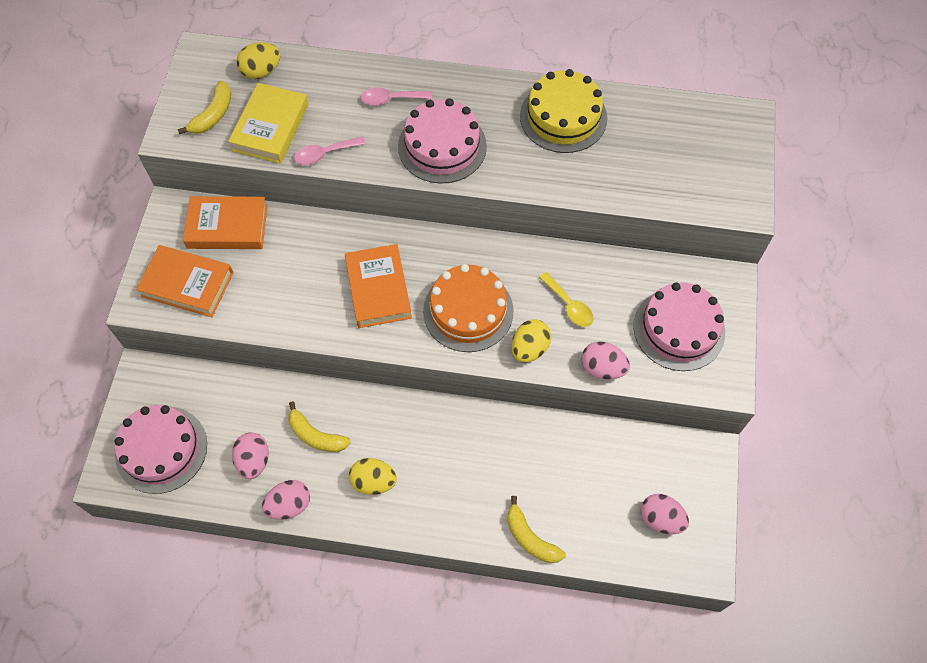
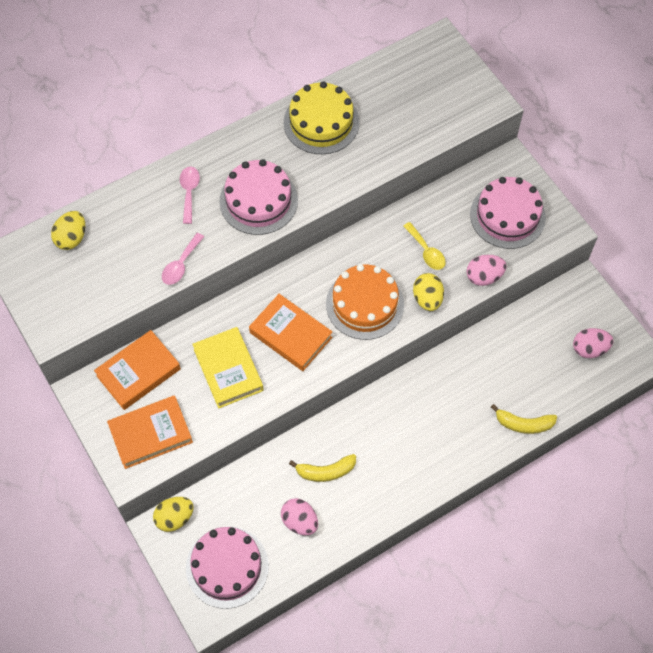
camera: 40 degrees left, 0 degrees up
(213, 115) = (68, 295): yellow banana -> none
(270, 127) = (121, 274): yellow book -> yellow book (228, 370)
(289, 505) = (352, 530): pink egg -> none
(373, 482) = (393, 469): yellow egg -> yellow egg (175, 518)
(391, 99) = (189, 192): pink spoon -> pink spoon turned 135 degrees clockwise
(569, 305) = (426, 251): yellow spoon -> yellow spoon turned 45 degrees clockwise

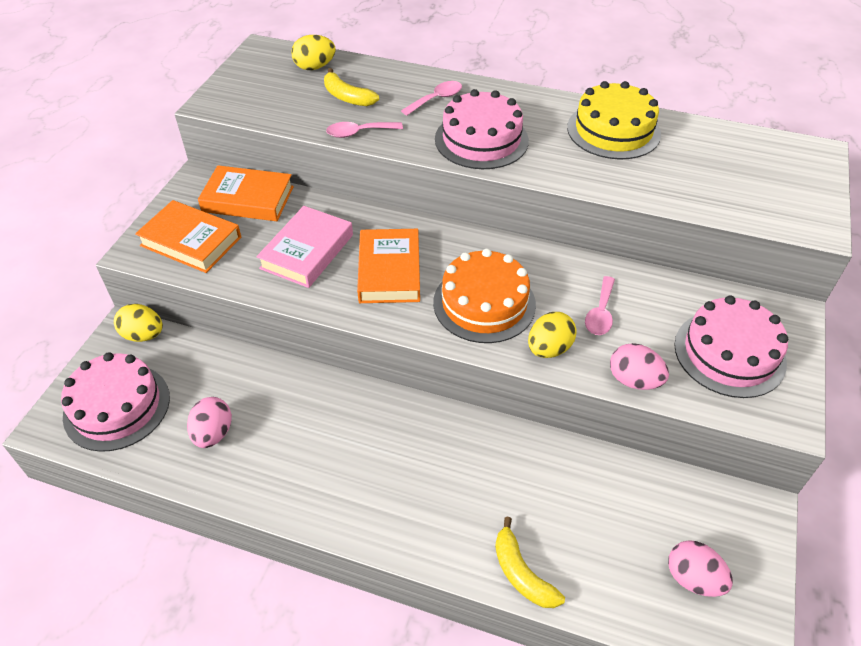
camera: 50 degrees right, 15 degrees down
(228, 370) = (307, 251): yellow book -> pink book
(326, 471) = (289, 418): yellow banana -> yellow banana (347, 97)
(426, 251) = (600, 313): yellow spoon -> pink spoon

